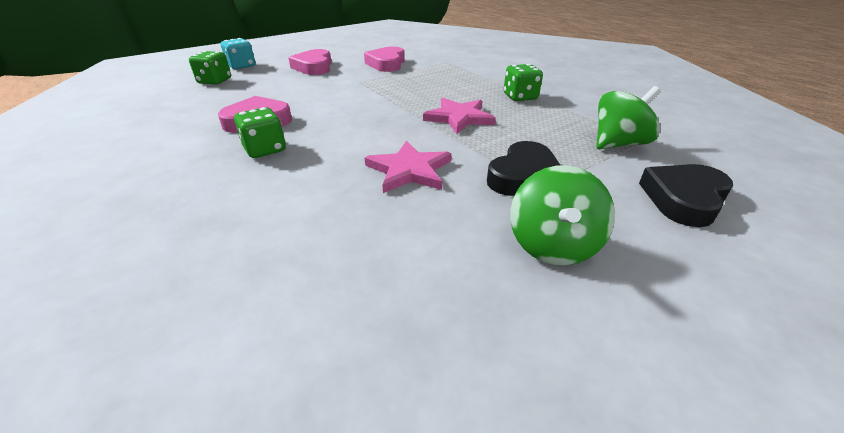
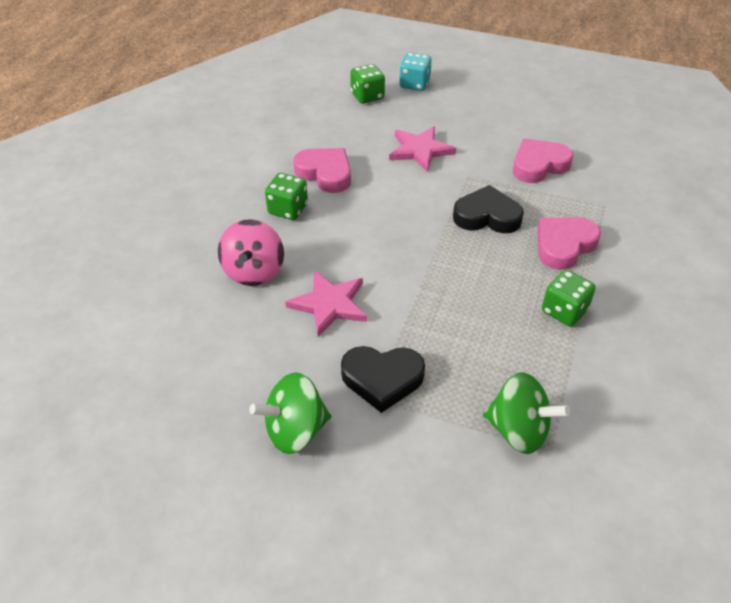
camera: 55 degrees right, 10 degrees up
(310, 194) = (254, 271): none -> pink spinning top
(314, 67) = (467, 125): pink heart -> pink heart (564, 245)
(459, 118) = (457, 288): pink star -> pink star (420, 150)
(683, 199) = (439, 505): black heart -> black heart (487, 216)

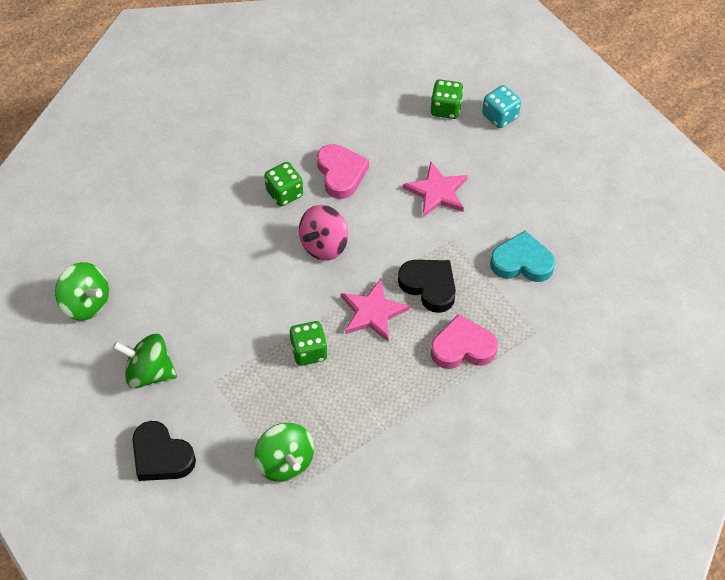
camera: 35 degrees right, 10 degrees up
(161, 403) = (86, 303): none -> green spinning top
(254, 271) = (217, 235): pink spinning top -> pink spinning top (324, 245)
(329, 304) = (246, 293): pink star -> pink star (373, 312)
(382, 379) = (232, 372): black heart -> black heart (161, 456)
(538, 165) = (522, 262): pink heart -> turquoise heart
(564, 311) = (405, 400): green dice -> green dice (309, 351)

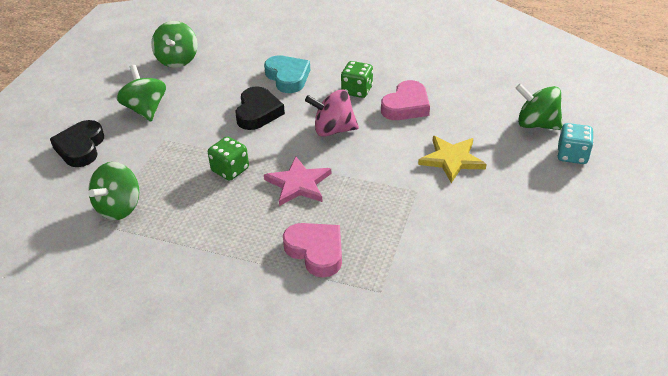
camera: 55 degrees right, 15 degrees down
(429, 286) = (356, 201): black heart -> black heart (258, 112)
(437, 192) = (452, 160): pink star -> yellow star
(446, 109) = (536, 124): green dice -> green spinning top
(522, 262) = (443, 244): turquoise heart -> turquoise heart (288, 77)

